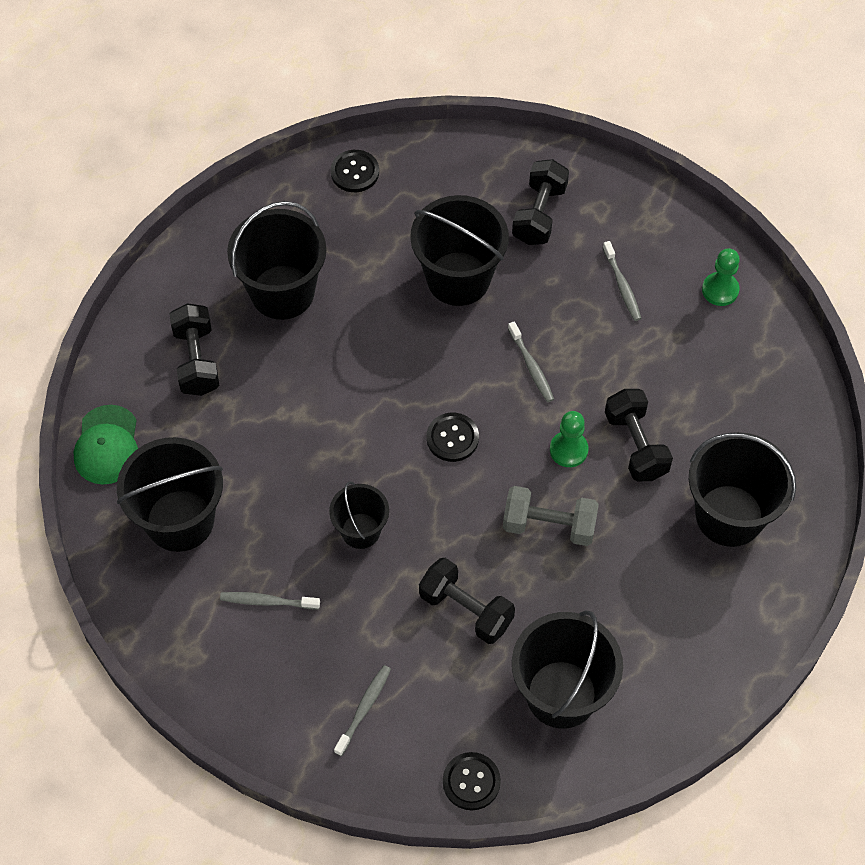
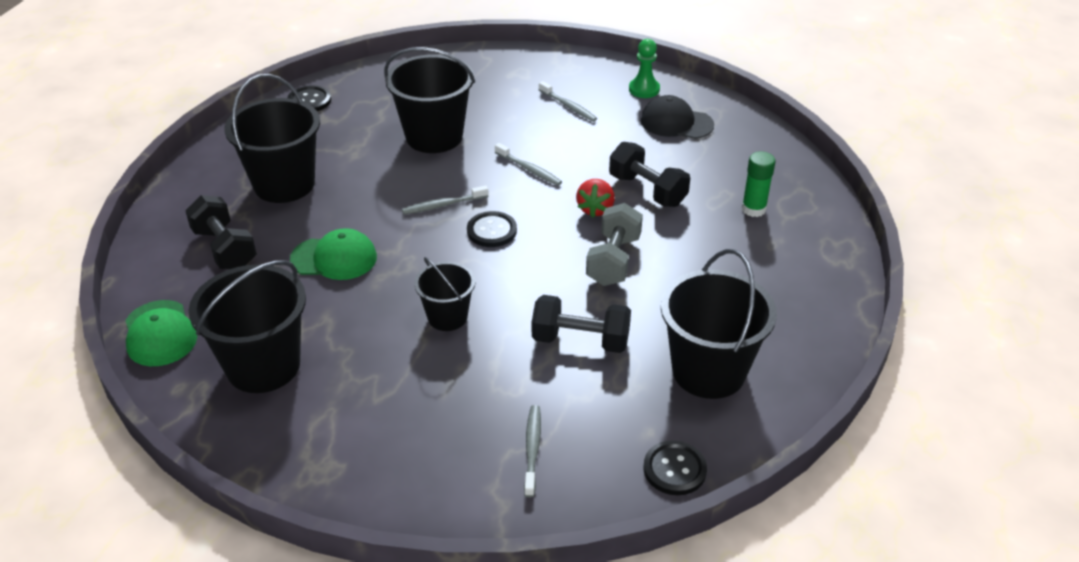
camera: 25 degrees left, 20 degrees down
(267, 601) = (386, 398): grey toothbrush -> grey toothbrush (443, 205)
(290, 414) = (334, 258): none -> green cap
(539, 214) = (476, 86): black dumbbell -> none
(549, 525) = (613, 260): grey dumbbell -> grey dumbbell turned 60 degrees counterclockwise
(568, 450) = (595, 209): green pawn -> red strawberry
(725, 357) = (676, 123): none -> black cap
(729, 515) = (753, 209): black bucket -> green glue stick

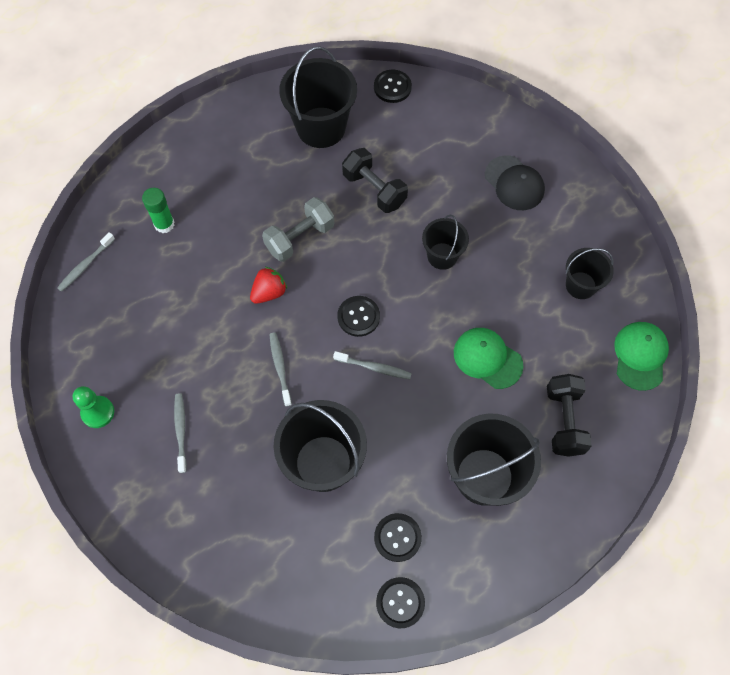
camera: 145 degrees left, 25 degrees up
(263, 366) = (580, 285): black bucket -> black bucket, size x0.57
(337, 126) = (397, 537): none -> black button
(532, 449) = (456, 138): grey toothbrush -> grey toothbrush (85, 265)
(647, 190) = (215, 288): black dumbbell -> none
(676, 123) = (118, 350): black cap -> black cap (514, 183)

